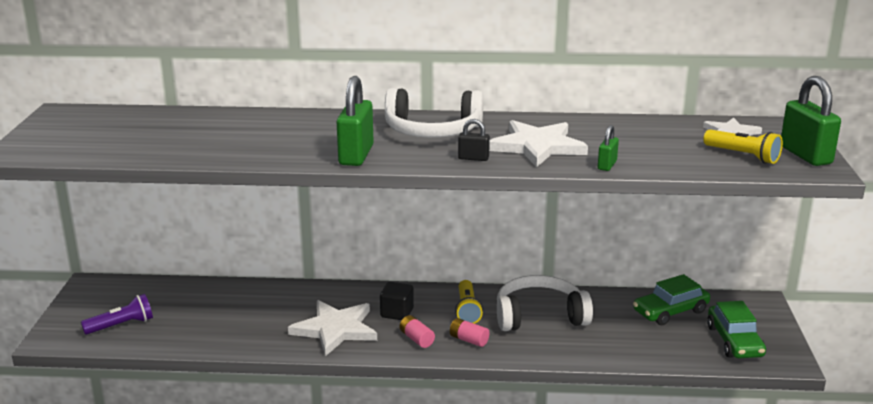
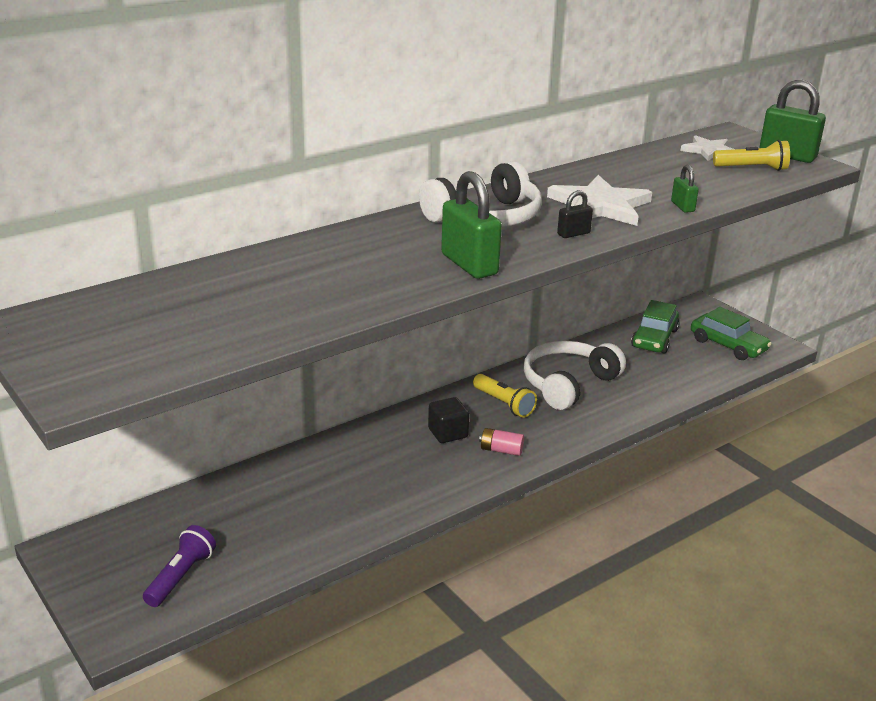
camera: 40 degrees left, 5 degrees up
(335, 329) = (416, 474): white star -> none
(468, 340) = (544, 431): pink battery -> none

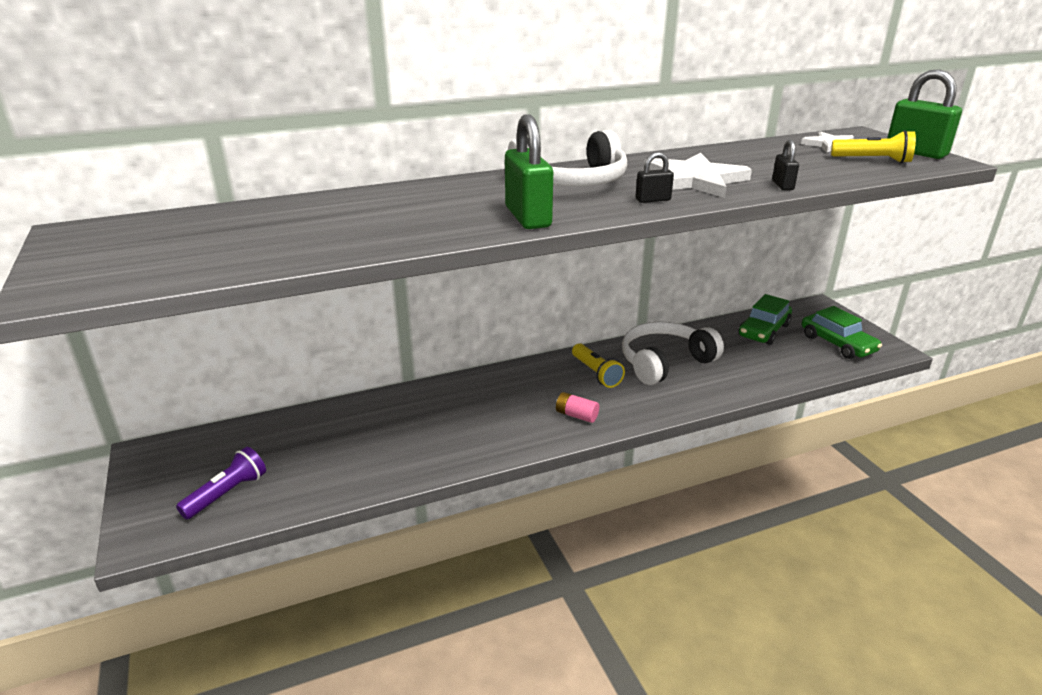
camera: 15 degrees right, 0 degrees up
(448, 433) = (532, 394): black cube -> none
(682, 207) = (782, 185): green padlock -> black padlock

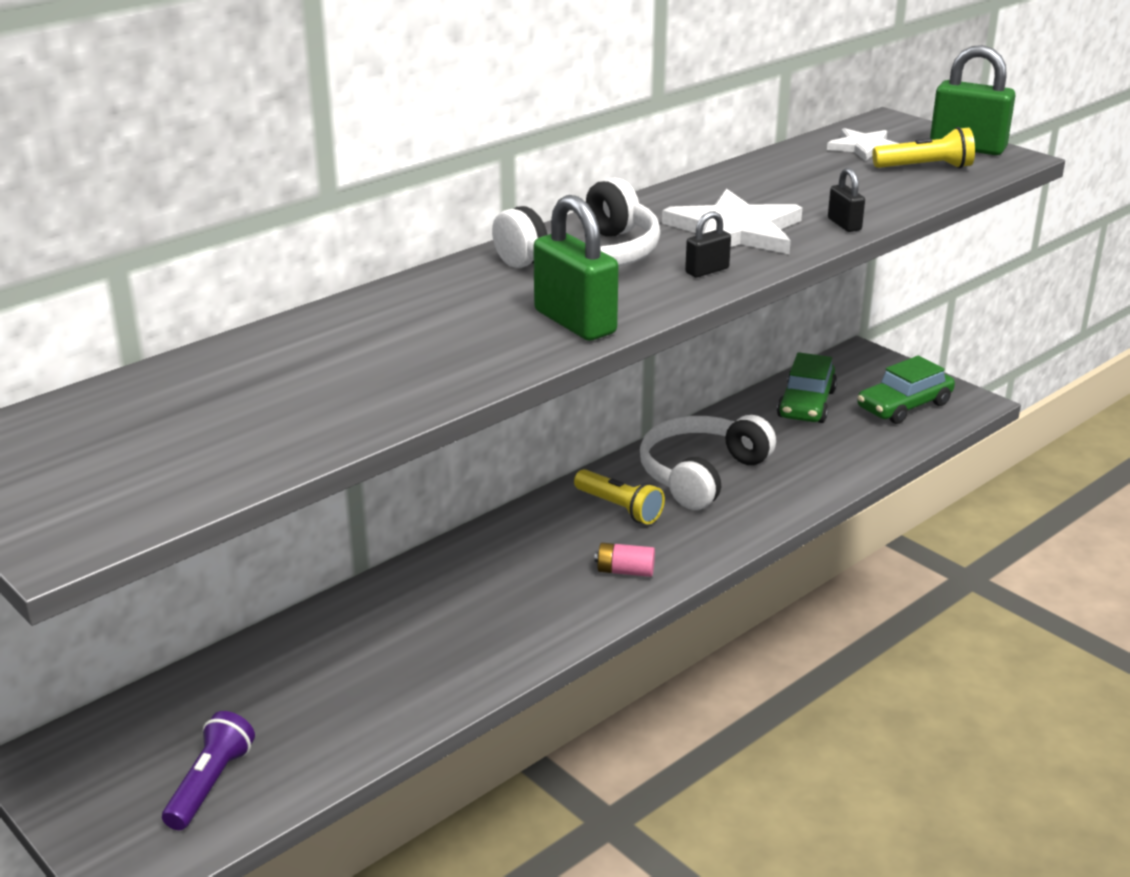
camera: 20 degrees left, 0 degrees up
(837, 344) = (904, 406): green car -> green car turned 105 degrees clockwise

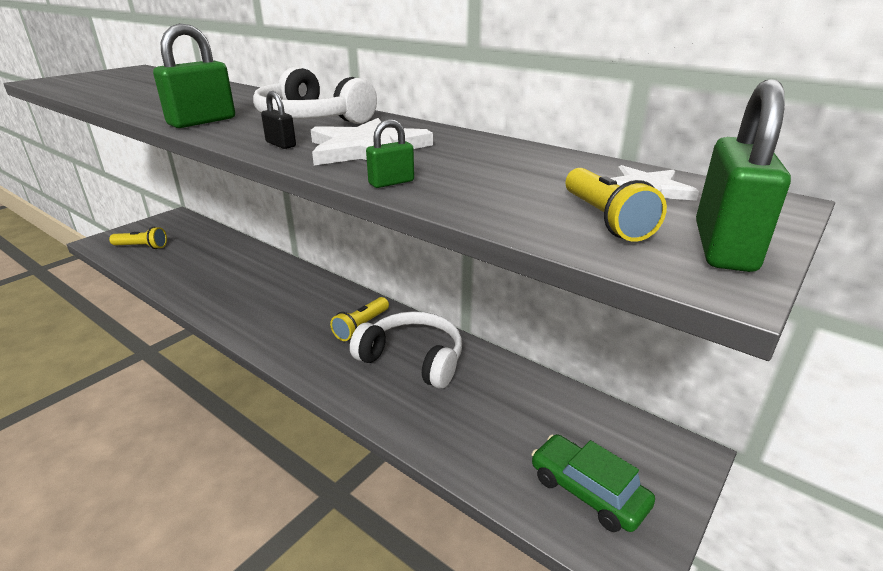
camera: 80 degrees right, 0 degrees up
(211, 784) = (142, 247): purple flashlight -> yellow flashlight
(625, 571) = (285, 335): pink battery -> none
(806, 404) = (553, 413): green car -> none
(844, 224) = (391, 182): black padlock -> green padlock

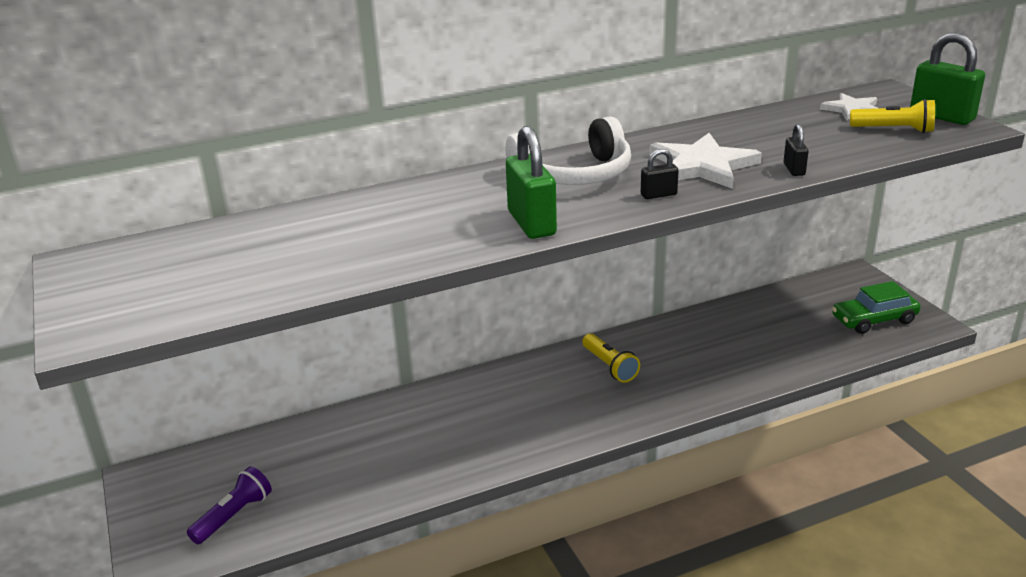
camera: 60 degrees left, 0 degrees up
(142, 247) = (234, 516): yellow flashlight -> purple flashlight
(391, 182) = (794, 169): green padlock -> black padlock
(413, 359) = (684, 350): white headphones -> none

